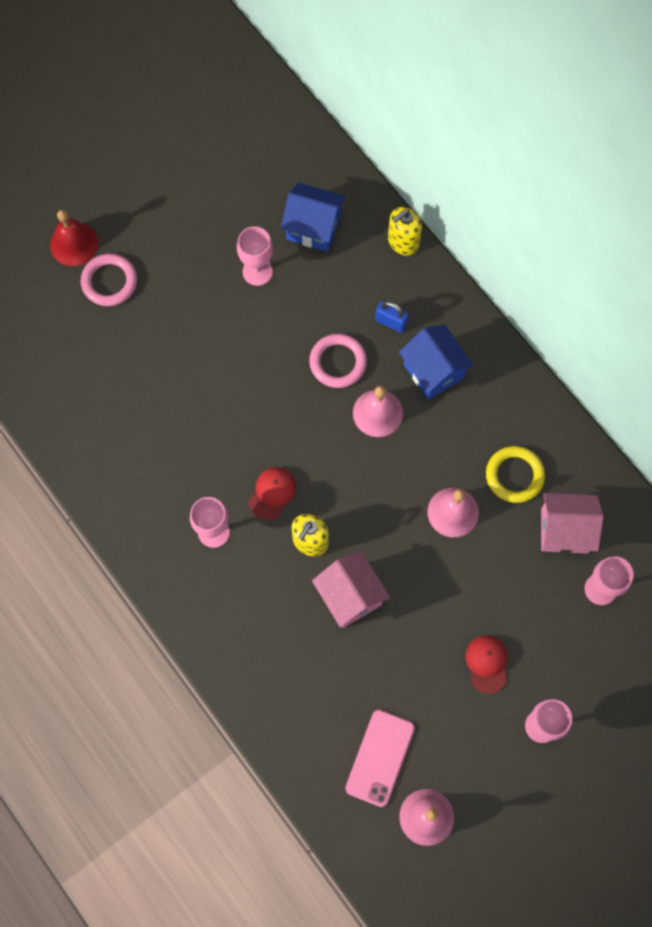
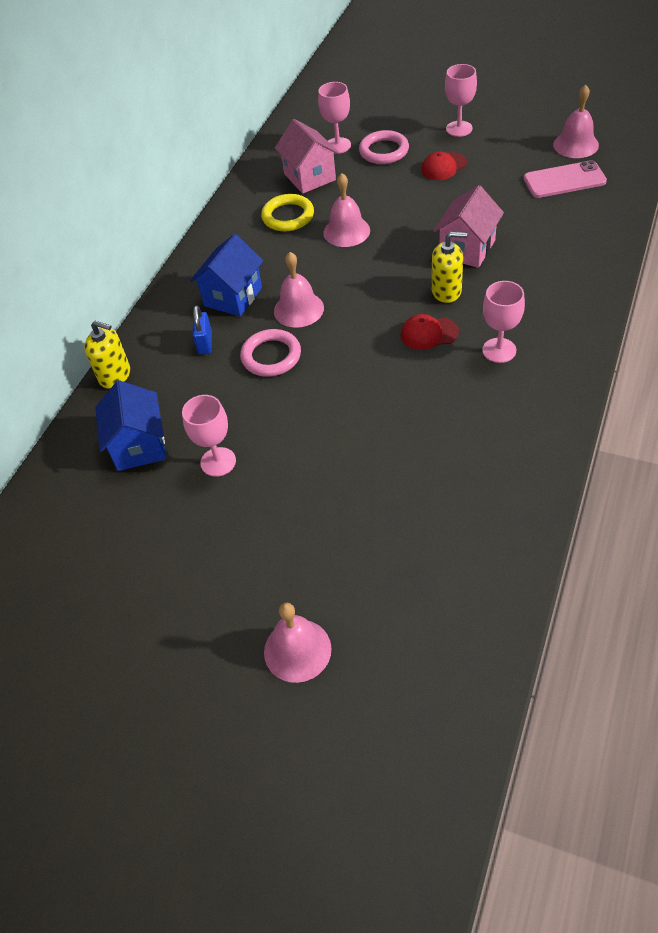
camera: 115 degrees left, 20 degrees down
(74, 244) = (297, 650): red bell -> pink bell
(109, 282) = (319, 582): pink ring -> pink ring (384, 151)

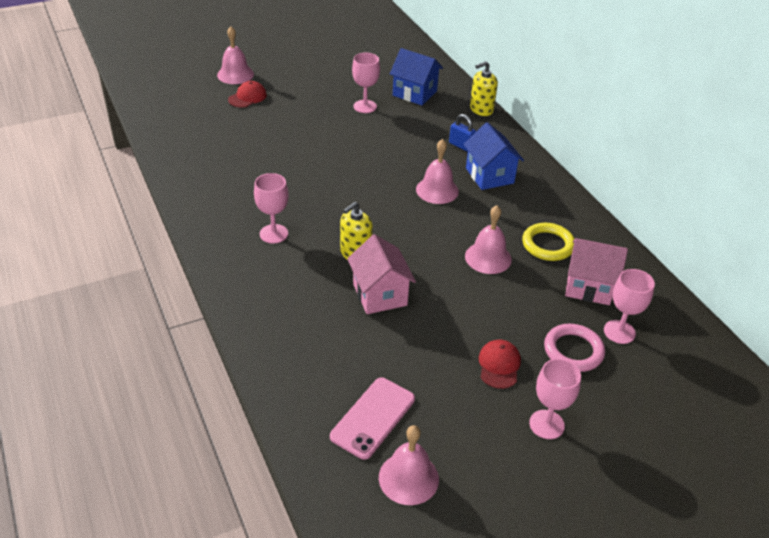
camera: 125 degrees right, 10 degrees down
(271, 356) = (412, 159): pink ring -> none
(429, 333) = (333, 220): red cap -> red cap (247, 97)

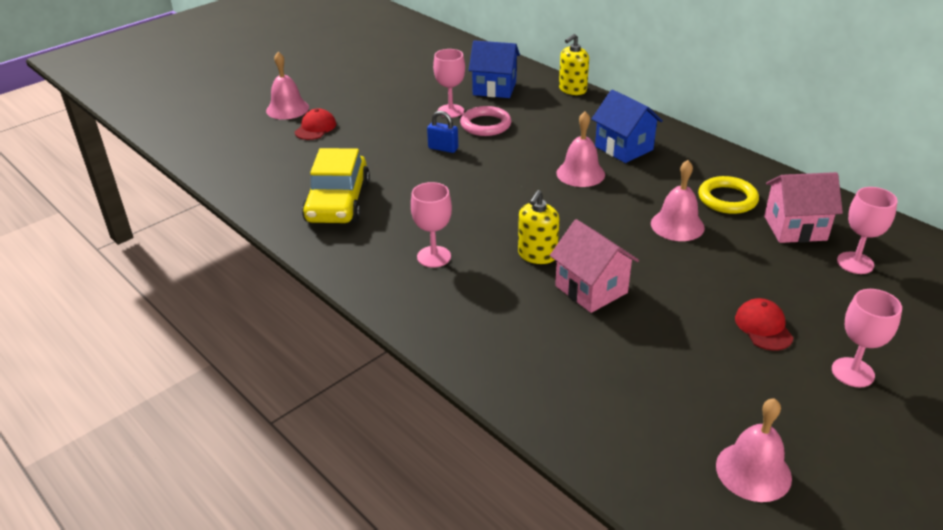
camera: 15 degrees left, 5 degrees down
(228, 168) = (338, 202): none -> yellow car
(373, 418) = (671, 418): pink phone -> none
(461, 146) = (575, 127): blue padlock -> blue padlock (443, 148)
(573, 351) = (825, 293): pink ring -> pink ring (485, 125)

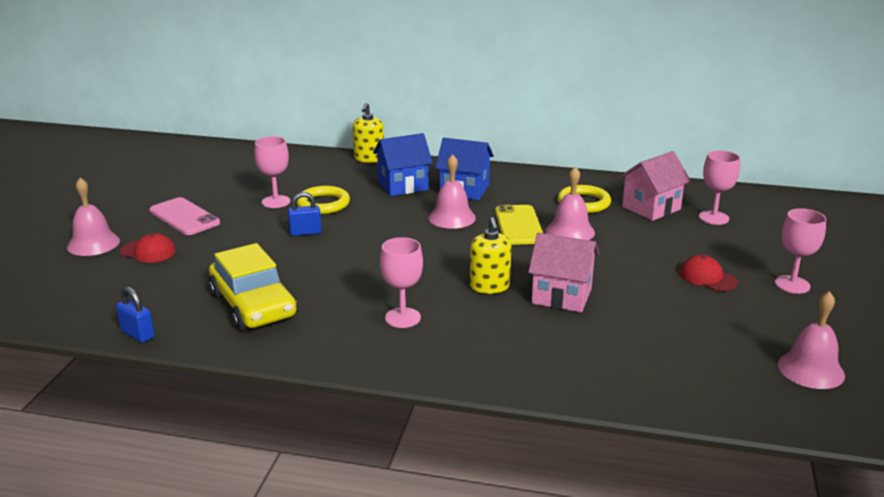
camera: 35 degrees left, 10 degrees down
(241, 197) = (138, 334): none -> blue padlock
(315, 128) = (148, 251): red cap -> red cap turned 120 degrees clockwise
(369, 104) = (184, 217): none -> pink phone
(485, 125) = (323, 204): pink ring -> yellow ring
(494, 88) = (296, 174): blue house -> blue house (403, 185)
(634, 202) = (519, 225): none -> yellow phone

